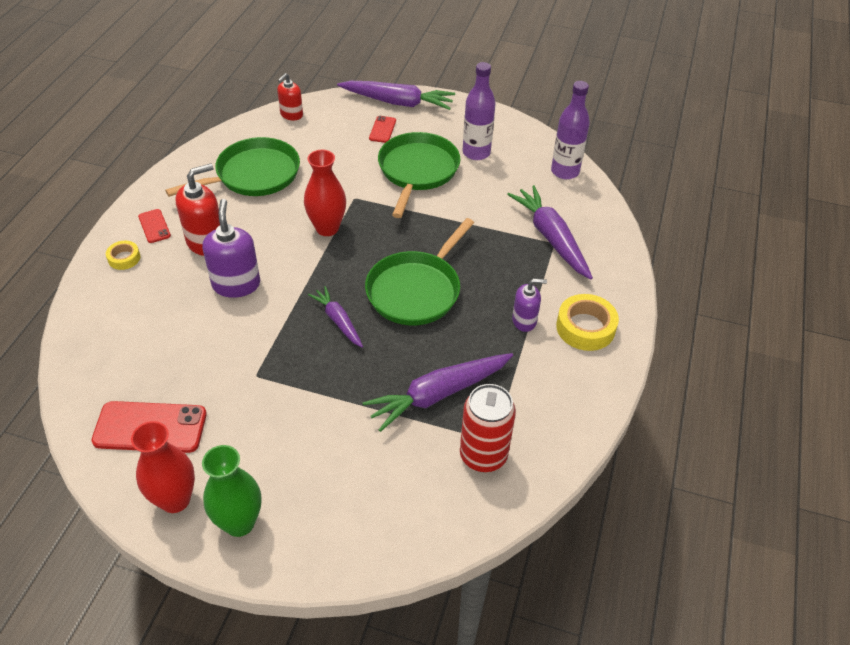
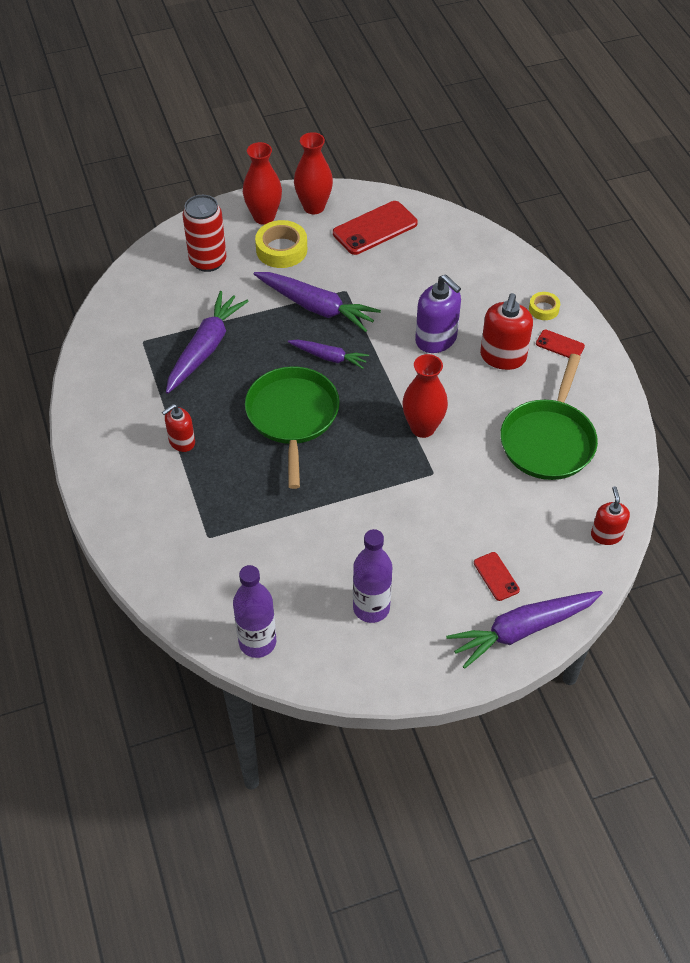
camera: 145 degrees right, 5 degrees up
(239, 523) = (264, 217): green vase -> red vase
(417, 171) = (408, 543): green pan -> none
(483, 455) = (142, 328): red can -> red can (208, 261)
(524, 321) = (181, 442): purple soap dispenser -> red soap dispenser
(551, 238) = (214, 541): purple carrot -> purple carrot (316, 307)
(585, 327) = (126, 465): yellow tape -> yellow tape (281, 249)

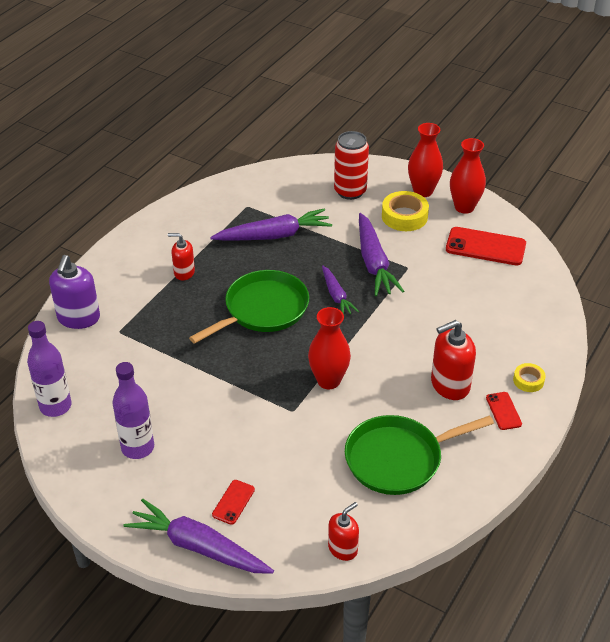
camera: 50 degrees right, 10 degrees down
(436, 339) = (421, 339): purple soap dispenser -> purple soap dispenser (78, 318)

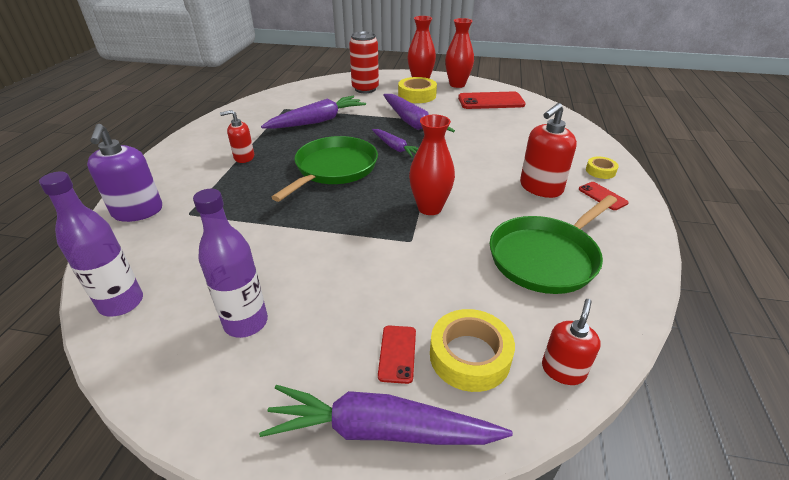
camera: 20 degrees left, 5 degrees down
(283, 519) = (469, 356): none -> yellow tape

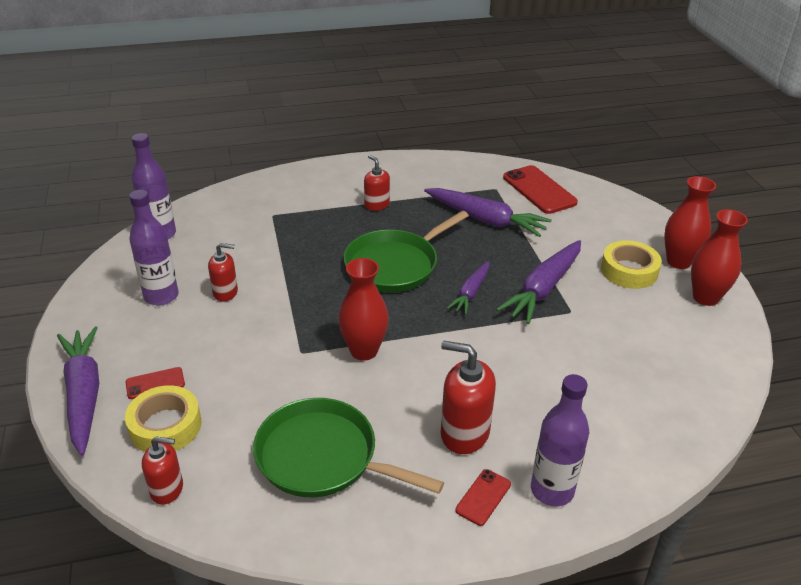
camera: 65 degrees right, 0 degrees up
(137, 211) = (262, 191): purple soap dispenser -> none
(285, 270) = (225, 292): none -> red soap dispenser
(334, 169) = (395, 265): green pan -> green pan turned 135 degrees clockwise
(365, 89) = (603, 225): red can -> none
(491, 101) = (680, 343): red phone -> red phone (539, 190)
(600, 171) = (552, 490): yellow tape -> purple bottle

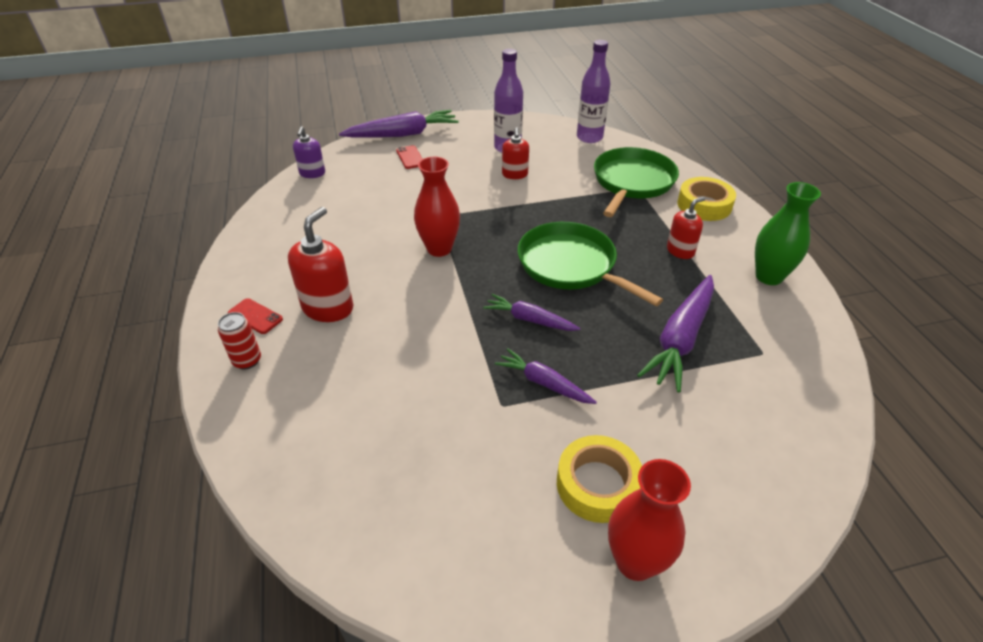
camera: 90 degrees right, 5 degrees up
(165, 426) = (368, 166): yellow tape -> yellow tape (704, 205)
(167, 489) = (312, 173): red soap dispenser -> purple soap dispenser
(322, 457) = (322, 232): green pan -> green pan (632, 182)
(411, 171) = (768, 276): none -> green vase
(539, 190) = (781, 400): red phone -> none
(543, 289) = (543, 383): purple carrot -> purple carrot, size x0.59
(552, 490) = (247, 360): purple bottle -> red can
(705, 297) = (544, 580): red vase -> none

